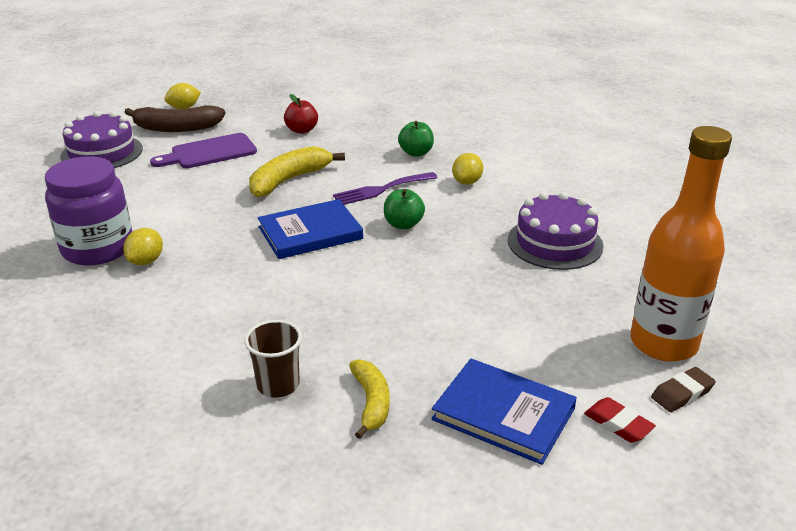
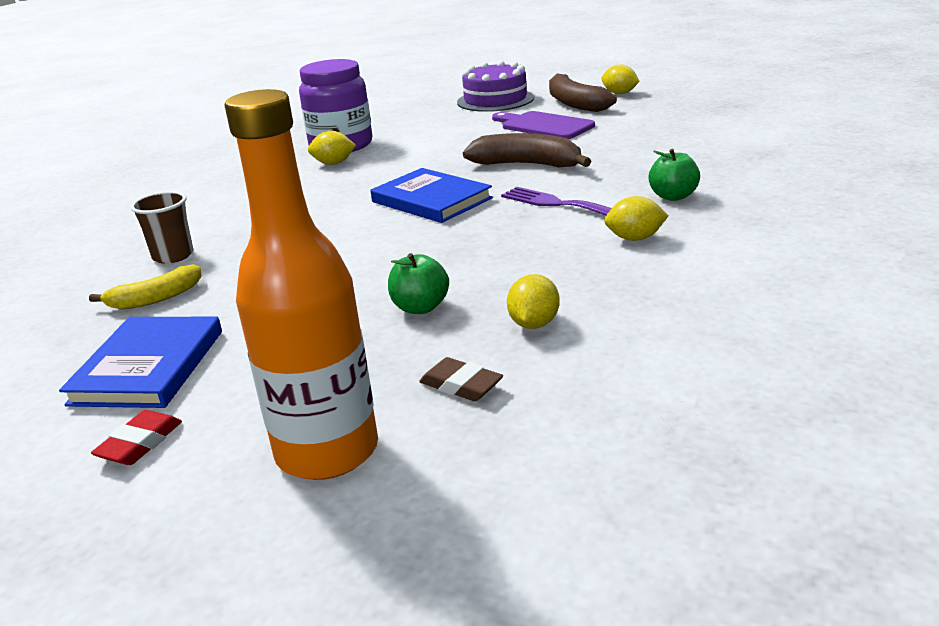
camera: 70 degrees right, 5 degrees down
(289, 180) = (527, 165): yellow banana -> brown banana
(301, 130) = (645, 139): red apple -> none
(403, 224) = (490, 232): green apple -> green apple (420, 307)
(555, 243) = (534, 324): purple cake -> yellow lemon
(682, 393) = (213, 485): brown eraser -> brown eraser (461, 385)

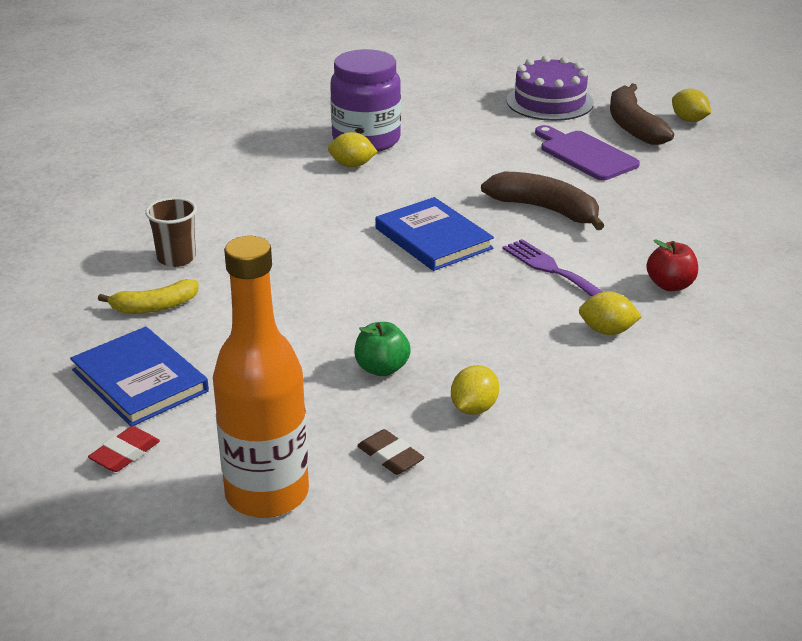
camera: 10 degrees right, 5 degrees up
(148, 367) = (140, 381): blue book -> blue book turned 60 degrees counterclockwise
(673, 196) = (670, 285): green apple -> red apple

